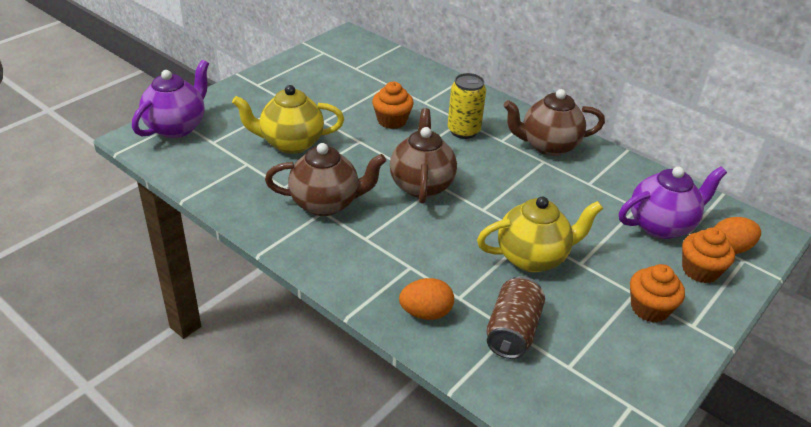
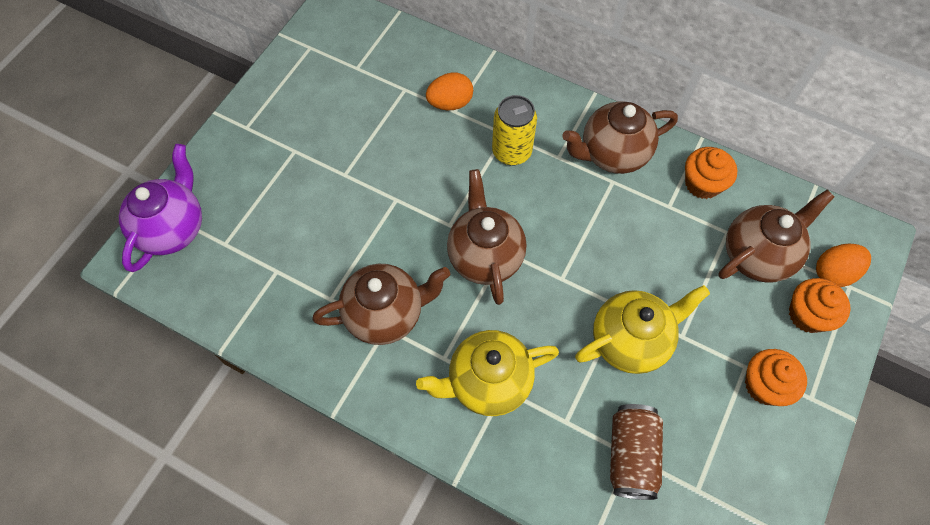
camera: 10 degrees left, 25 degrees up
(290, 143) = (317, 223): yellow teapot -> yellow teapot (488, 382)
(392, 121) = (424, 154): orange cupcake -> orange cupcake (702, 184)
(425, 313) = (536, 454): orange egg -> orange egg (450, 103)
(661, 225) = (757, 255): purple teapot -> brown teapot

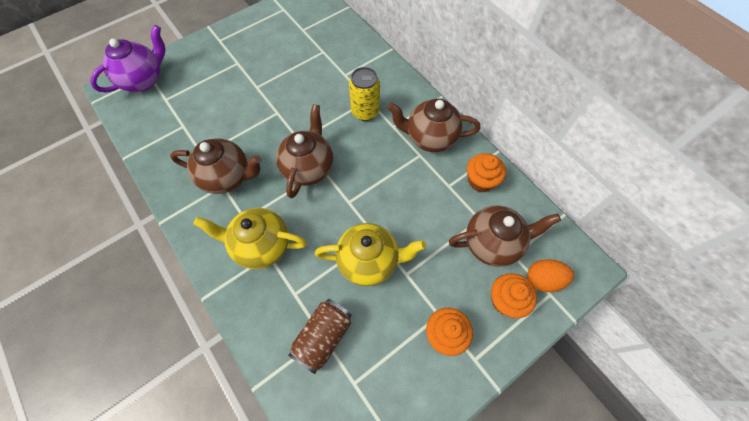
camera: 25 degrees right, 0 degrees up
(450, 103) = (345, 69): orange egg -> none

